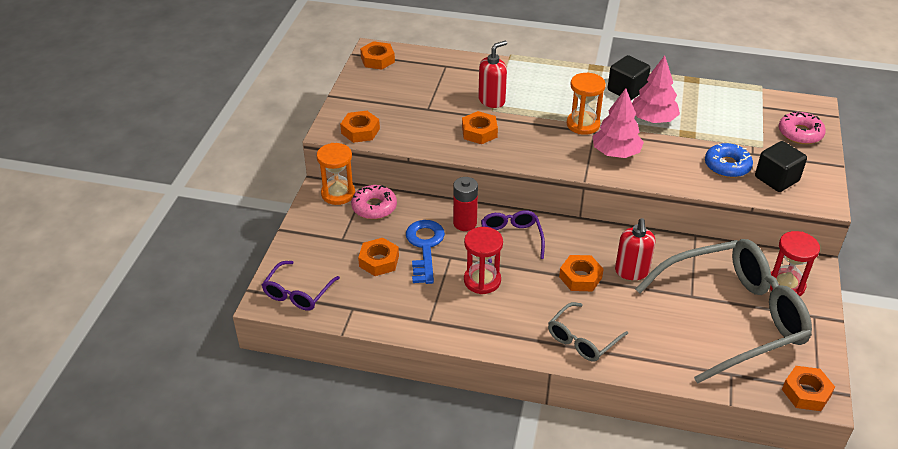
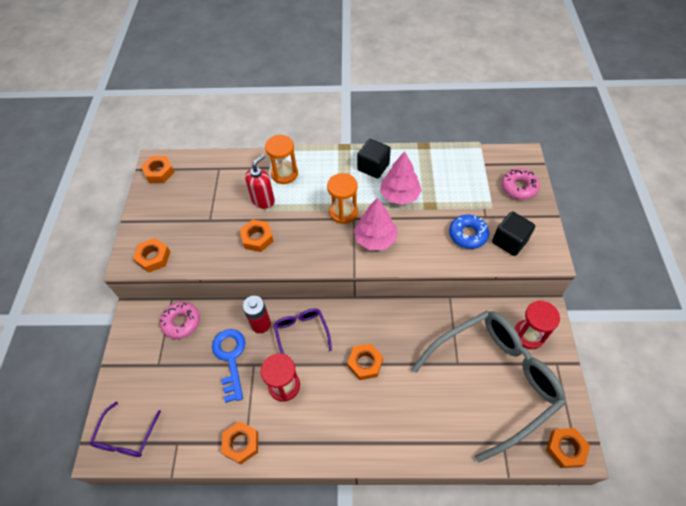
camera: 10 degrees left, 15 degrees up
(338, 194) = (148, 314): orange hourglass -> orange hourglass (284, 174)
(379, 261) = (193, 383): orange nut -> orange nut (241, 443)
(582, 339) = (377, 433): grey glasses -> none
(631, 272) = (405, 348): red soap dispenser -> none

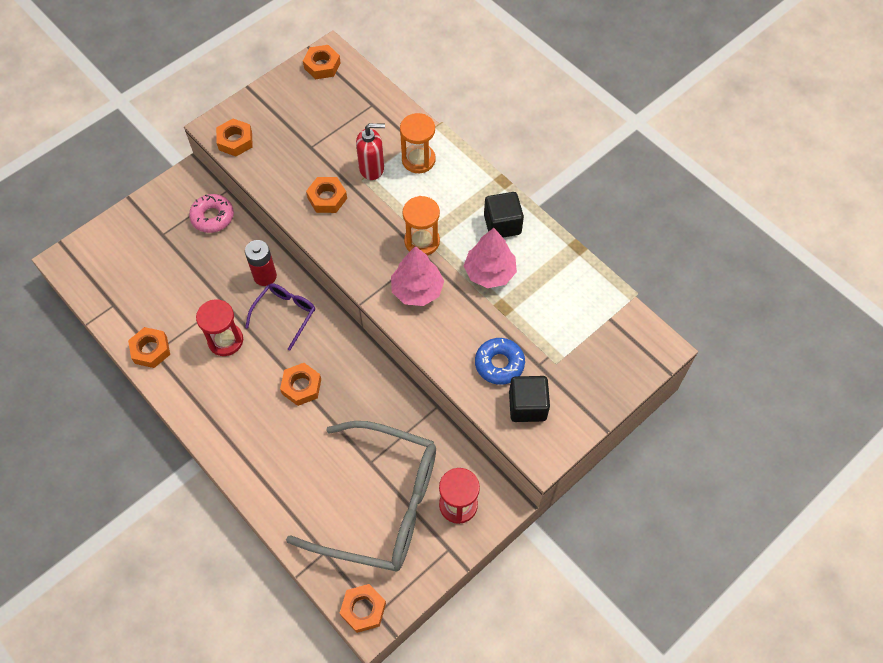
camera: 45 degrees right, 5 degrees up
(126, 436) = (89, 266): purple glasses -> none
(230, 358) = (214, 280): blue key -> none
(519, 187) = (609, 370): pink donut -> none

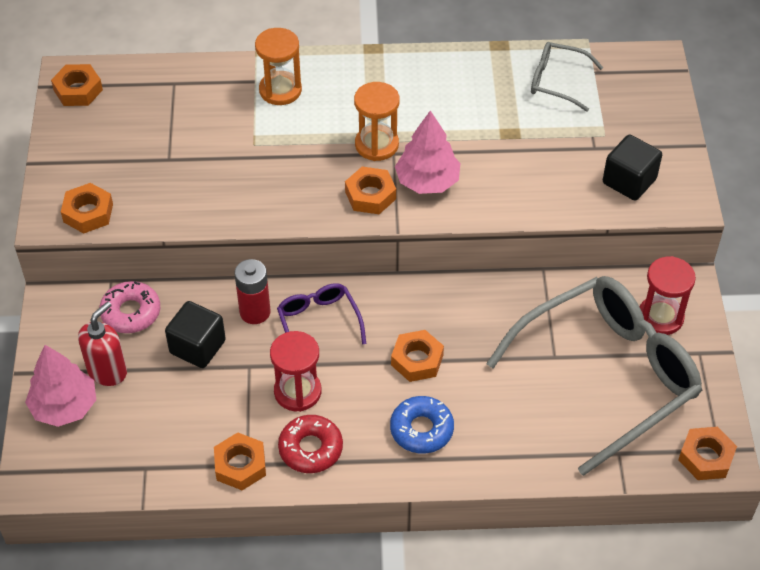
camera: 50 degrees left, 10 degrees down
(190, 377) = (310, 449): none -> red donut
(327, 198) = (246, 183): orange nut -> orange nut (370, 195)
(372, 168) = (250, 129): red soap dispenser -> red soap dispenser (107, 371)
(489, 272) = (463, 119): pink tree -> pink tree (64, 406)
(499, 364) = (567, 173): blue donut -> blue donut (421, 429)
(502, 224) = (420, 78): black cube -> black cube (197, 347)
(578, 302) = (557, 81): none -> grey glasses

